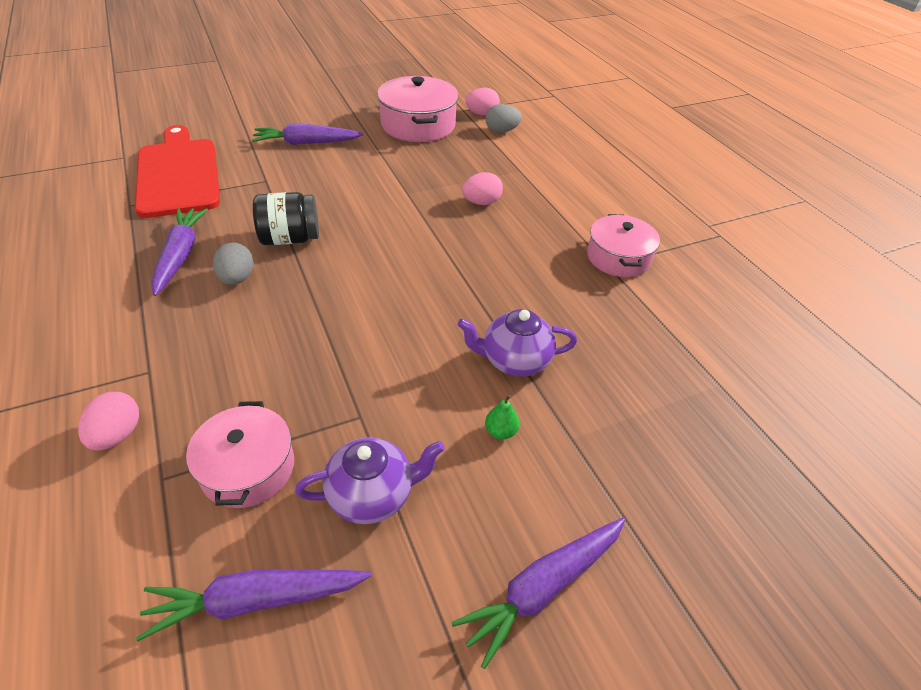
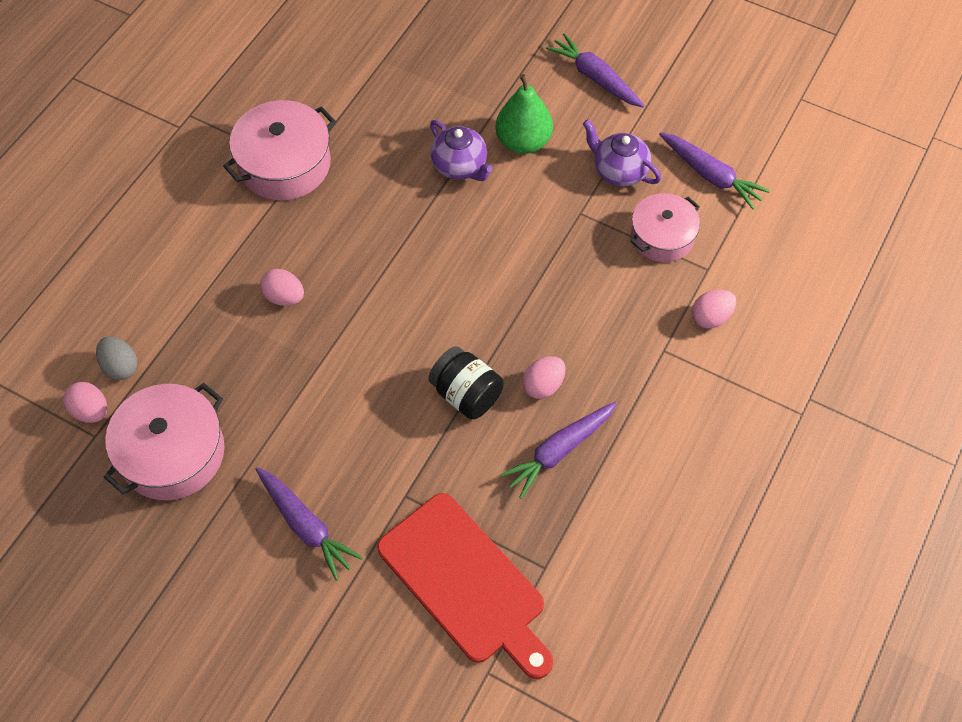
camera: 125 degrees left, 15 degrees up
(178, 174) = (465, 583): red cutting board -> red cutting board turned 75 degrees counterclockwise
(237, 278) = (543, 385): grey egg -> pink egg
(501, 431) = (523, 142): green pear -> green pear, size x2.36
(543, 588) = (595, 78): purple carrot -> purple carrot turned 150 degrees counterclockwise
(618, 257) = (284, 164): pink pot -> pink pot, size x1.50

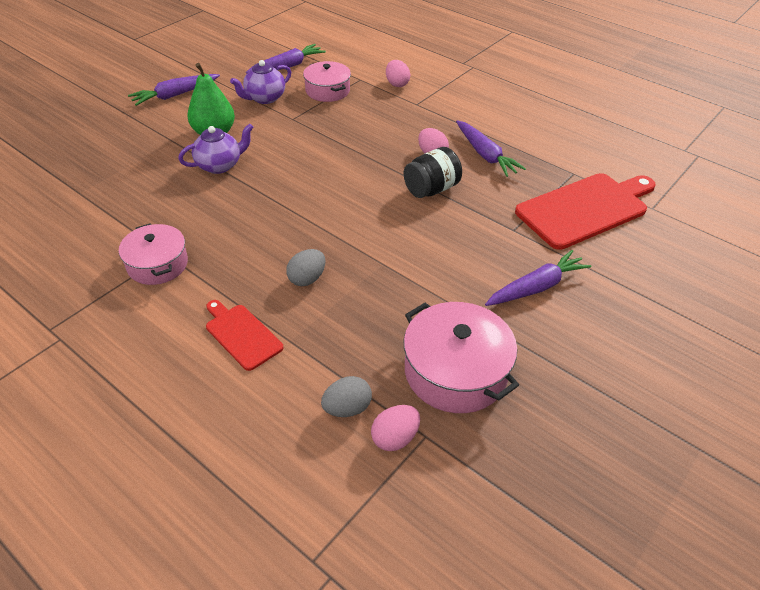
camera: 80 degrees left, 15 degrees down
(200, 261) = (242, 334): none -> red cutting board
(284, 164) = (157, 264): pink pot -> pink pot, size x0.67
(284, 297) = (307, 279): pink egg -> grey egg

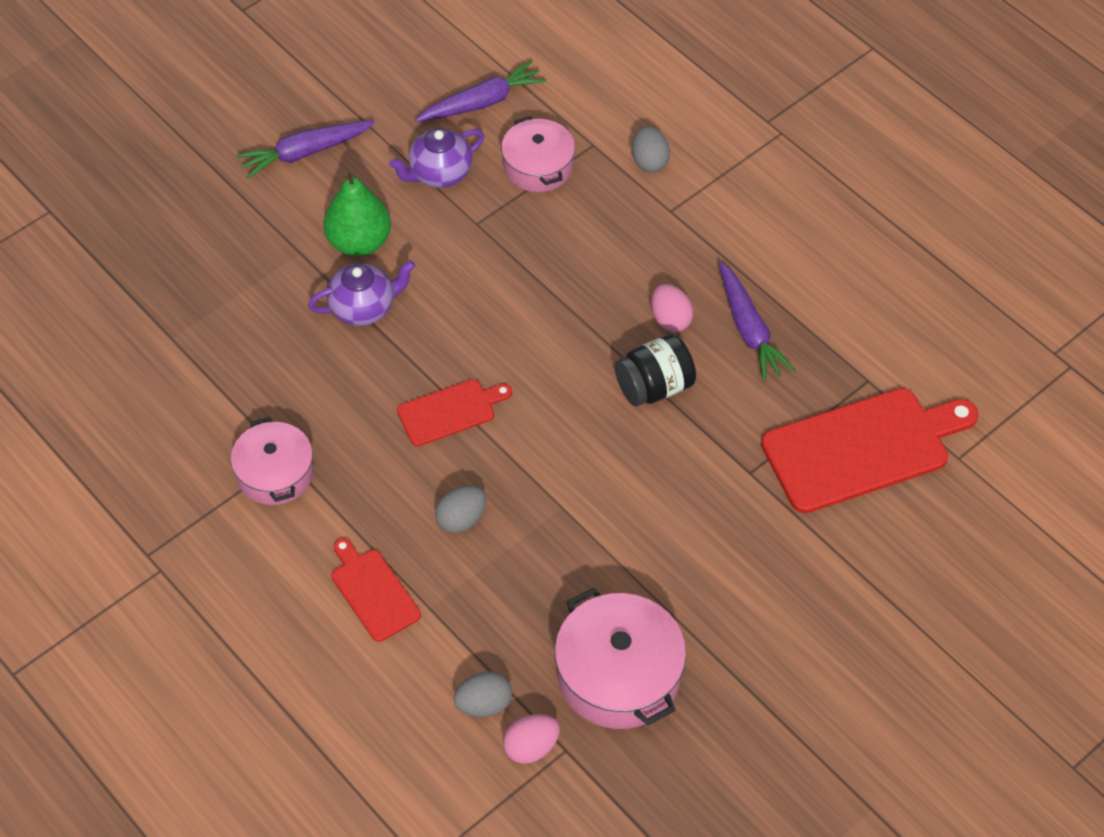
camera: 10 degrees right, 10 degrees up
(289, 215) = (450, 411): none -> red cutting board
(397, 84) = (649, 161): pink egg -> grey egg
(536, 287) = (752, 569): purple carrot -> none

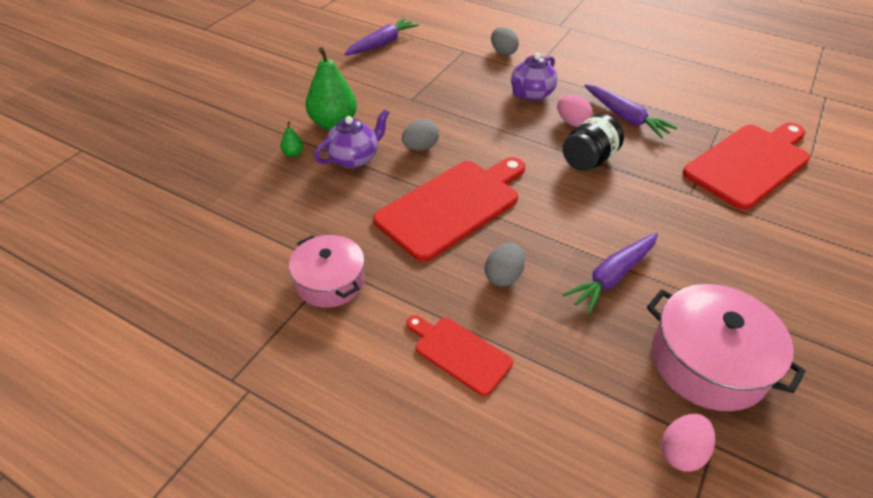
camera: 20 degrees left, 10 degrees down
(293, 281) = (293, 153): none -> green pear
(305, 153) = (273, 85): purple carrot -> purple carrot (612, 277)
(439, 174) = (372, 80): purple teapot -> purple teapot (531, 94)
(450, 411) = (453, 206): red cutting board -> red cutting board, size x1.88
(484, 704) = (614, 424): grey egg -> grey egg (420, 147)
(538, 166) = (435, 66): pink pot -> none

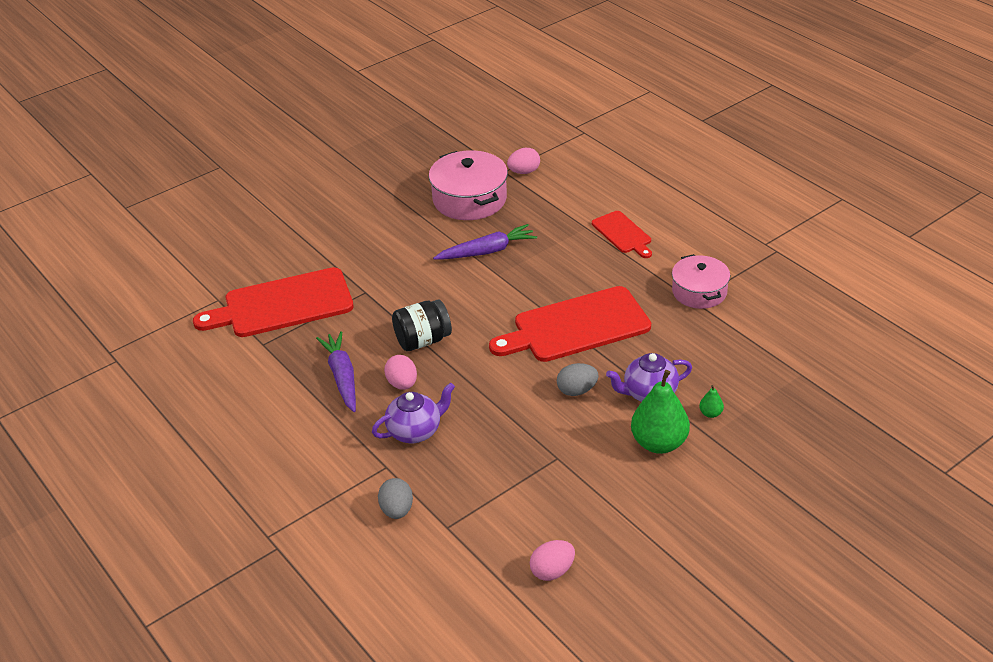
camera: 155 degrees left, 5 degrees down
(382, 44) = (552, 571): purple carrot -> pink egg
(503, 276) = (566, 268): grey egg -> none

